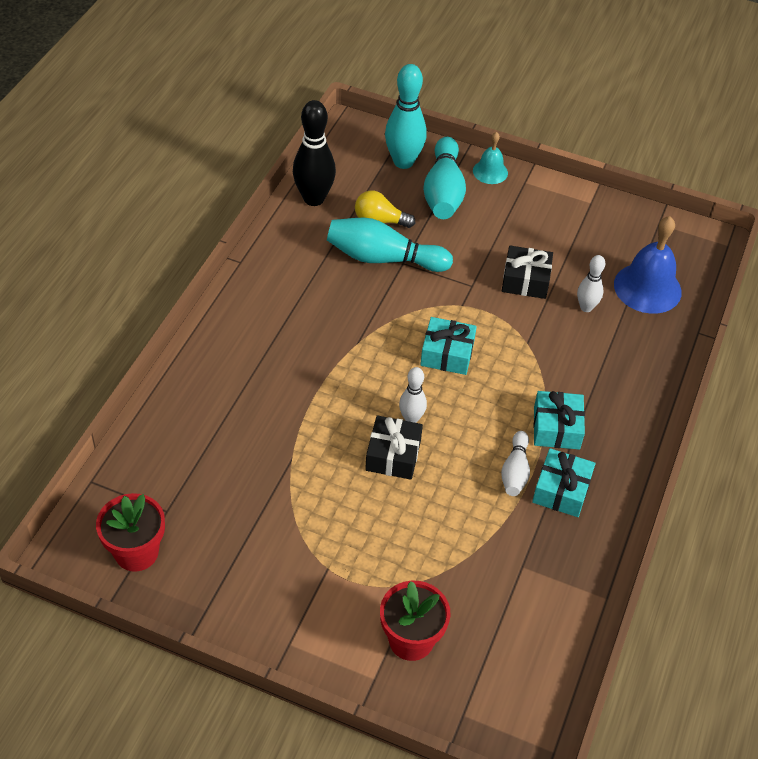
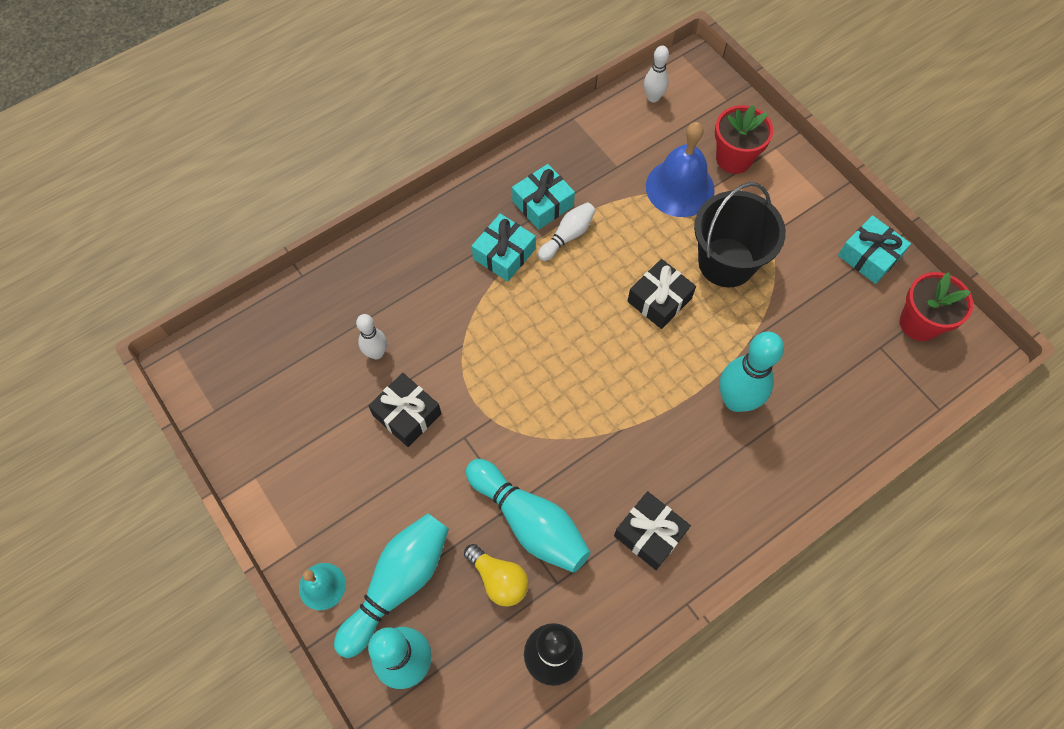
camera: 145 degrees left, 15 degrees up
(277, 405) = (736, 400): none -> turquoise bowling pin
(292, 288) = (649, 534): none -> black gift
(353, 520) = (726, 262): none -> black bucket
(411, 419) = (622, 325): white bowling pin -> white bowling pin (653, 97)
(447, 354) = (545, 372): turquoise gift -> turquoise gift (869, 256)
(647, 288) = (300, 343): blue bell -> blue bell (680, 188)

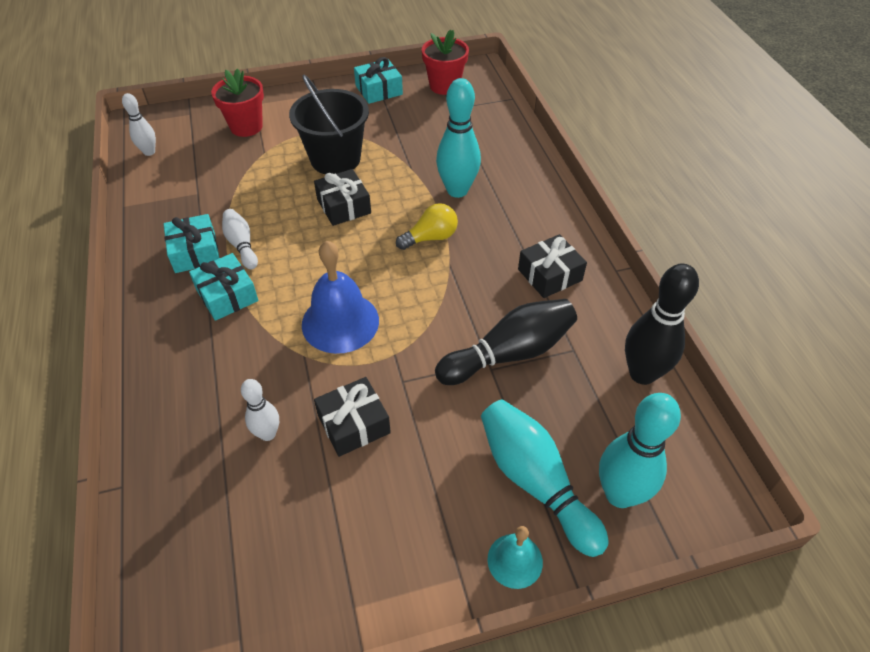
camera: 70 degrees left, 15 degrees down
(499, 579) = (557, 393): yellow light bulb -> yellow light bulb (430, 238)
(529, 522) = (509, 353): turquoise bowling pin -> black bowling pin
(680, 188) = (248, 163): blue bell -> blue bell (340, 322)

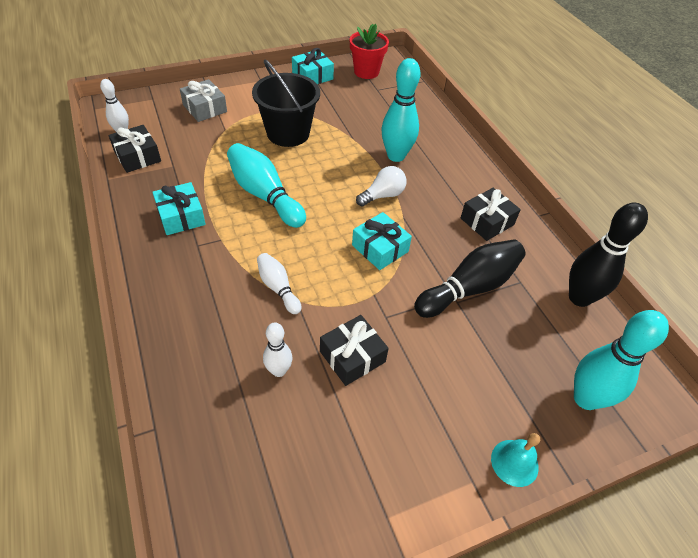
camera: 10 degrees left, 0 degrees up
(227, 295) = (217, 252): turquoise gift -> turquoise gift (380, 248)
(241, 245) = (221, 208): white bowling pin -> white bowling pin (278, 288)
(246, 127) = (205, 108): red flower pot -> grey gift
(340, 322) = (322, 270): blue bell -> none
(344, 206) = (303, 172): black gift -> black gift (137, 156)
(430, 238) = (382, 195): yellow light bulb -> white light bulb
(535, 482) = (515, 394): turquoise bowling pin -> turquoise bowling pin (265, 195)

